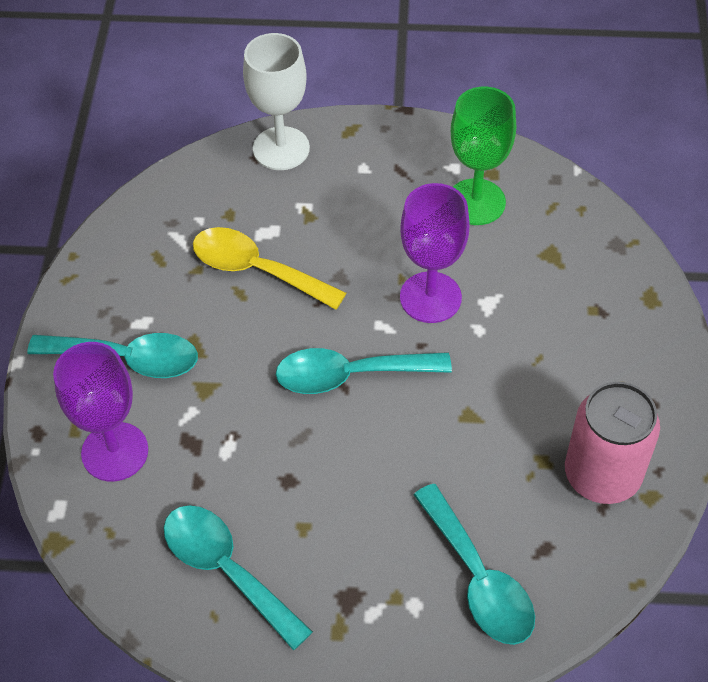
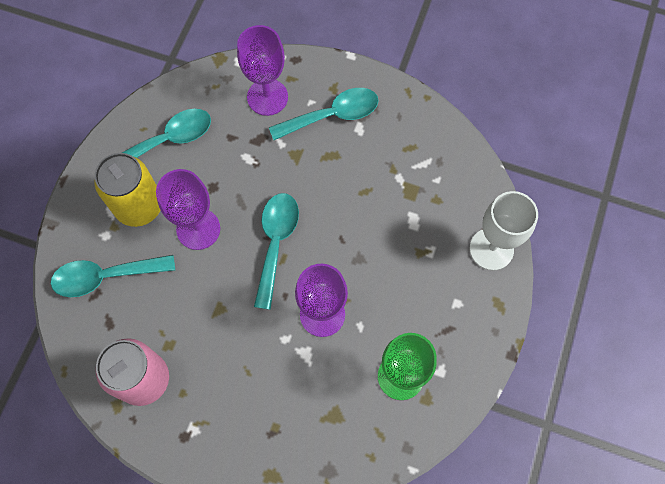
camera: 105 degrees right, 15 degrees up
(128, 359) = (332, 115): turquoise spoon -> turquoise spoon turned 135 degrees counterclockwise
(256, 270) = (381, 206): yellow spoon -> none
(351, 572) = (139, 206): none -> yellow can
(361, 478) = (198, 229): none -> purple goblet

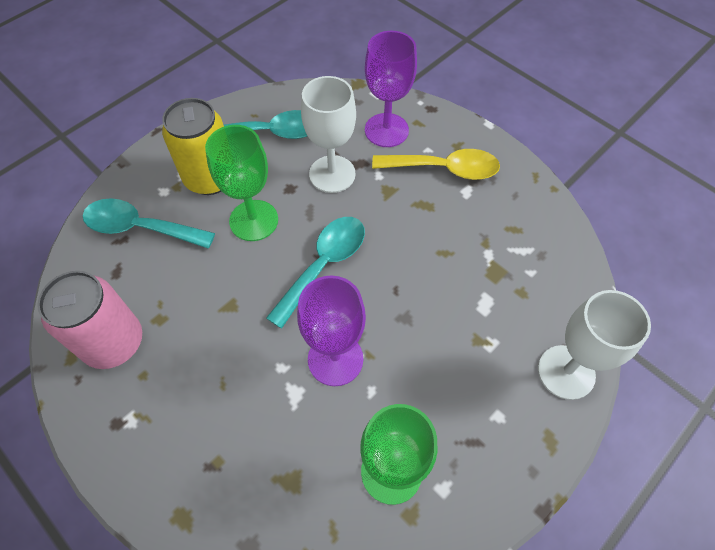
camera: 25 degrees right, 10 degrees down
(198, 229) = (254, 220): purple goblet -> green goblet
(242, 159) = (332, 174): none -> white goblet
(332, 115) = (444, 169): turquoise spoon -> yellow spoon

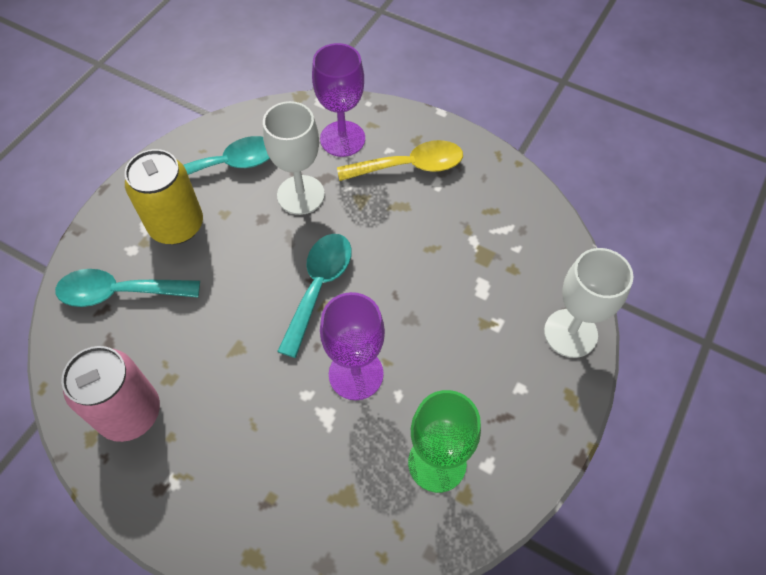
camera: 15 degrees left, 0 degrees up
(254, 220) = (235, 259): green goblet -> none

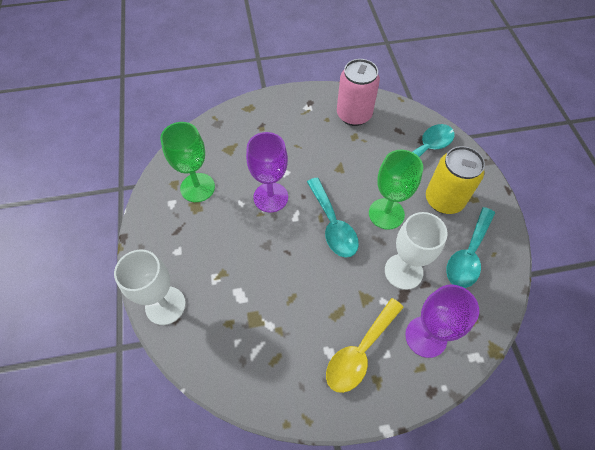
camera: 140 degrees right, 0 degrees up
(251, 256) = (386, 213): none -> green goblet

